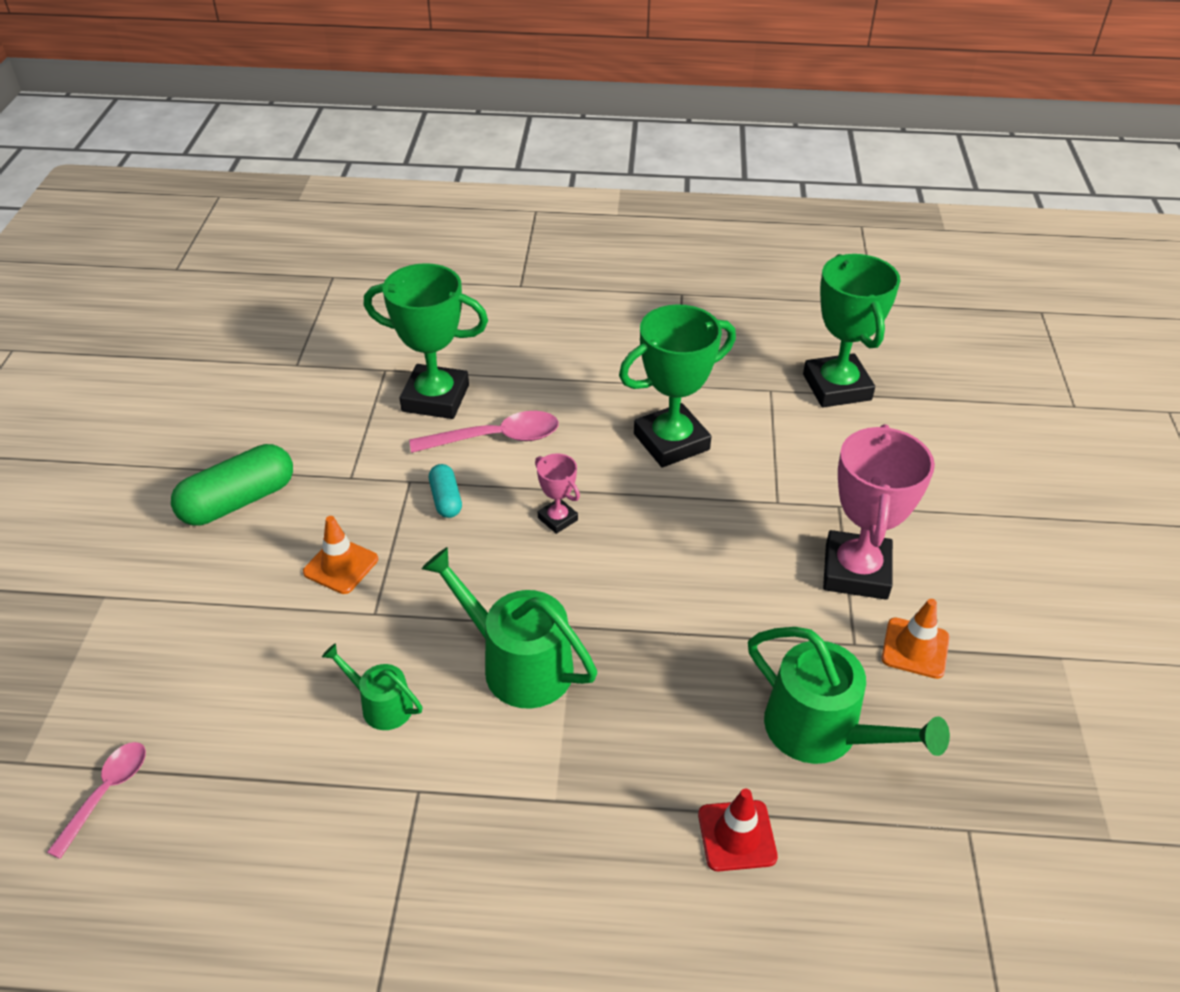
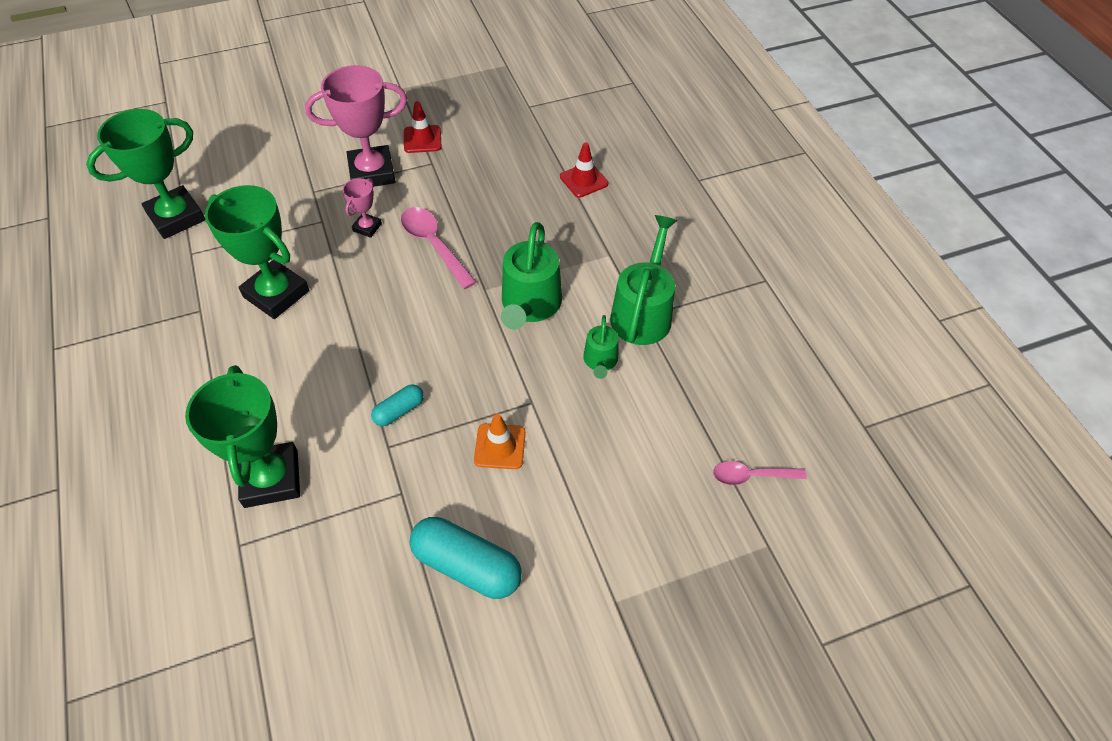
camera: 115 degrees left, 10 degrees up
(238, 501) = (467, 565): green capsule -> turquoise capsule
(496, 438) = (311, 408): pink spoon -> pink spoon (434, 245)
(557, 519) = (390, 332): pink trophy -> pink trophy (367, 227)
(821, 731) = (501, 164): green watering can -> green watering can (643, 313)
(915, 648) = (422, 139): orange traffic cone -> red traffic cone

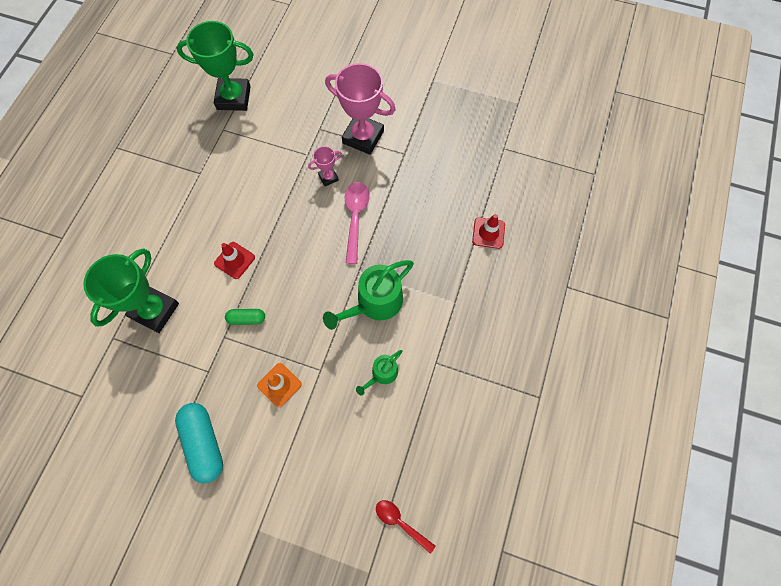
camera: 40 degrees right, 15 degrees up
(276, 294) = (245, 190): green trophy -> none
(399, 411) = (247, 319): turquoise capsule -> green capsule
(422, 139) = (413, 131): red traffic cone -> red traffic cone (234, 260)
(643, 313) = (437, 360): green watering can -> none
(751, 476) = (400, 522): pink spoon -> red spoon

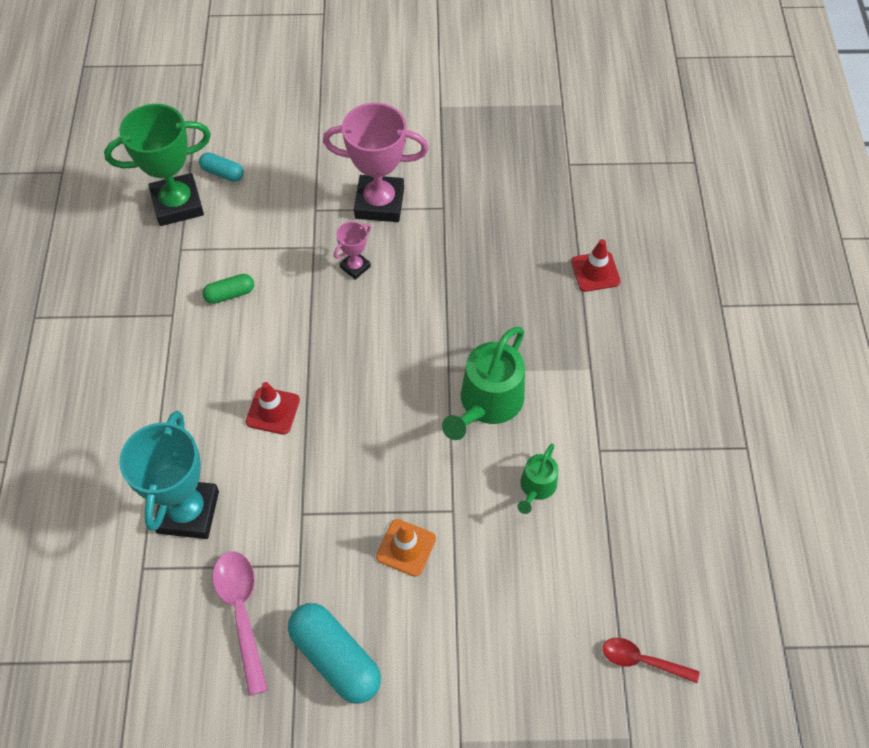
camera: 20 degrees left, 10 degrees down
(155, 310) = (188, 512): green trophy -> turquoise trophy
(247, 319) = (323, 479): green capsule -> green capsule (230, 294)
(270, 85) = (222, 173): none -> turquoise capsule
(355, 218) = (414, 306): pink spoon -> pink spoon (241, 612)

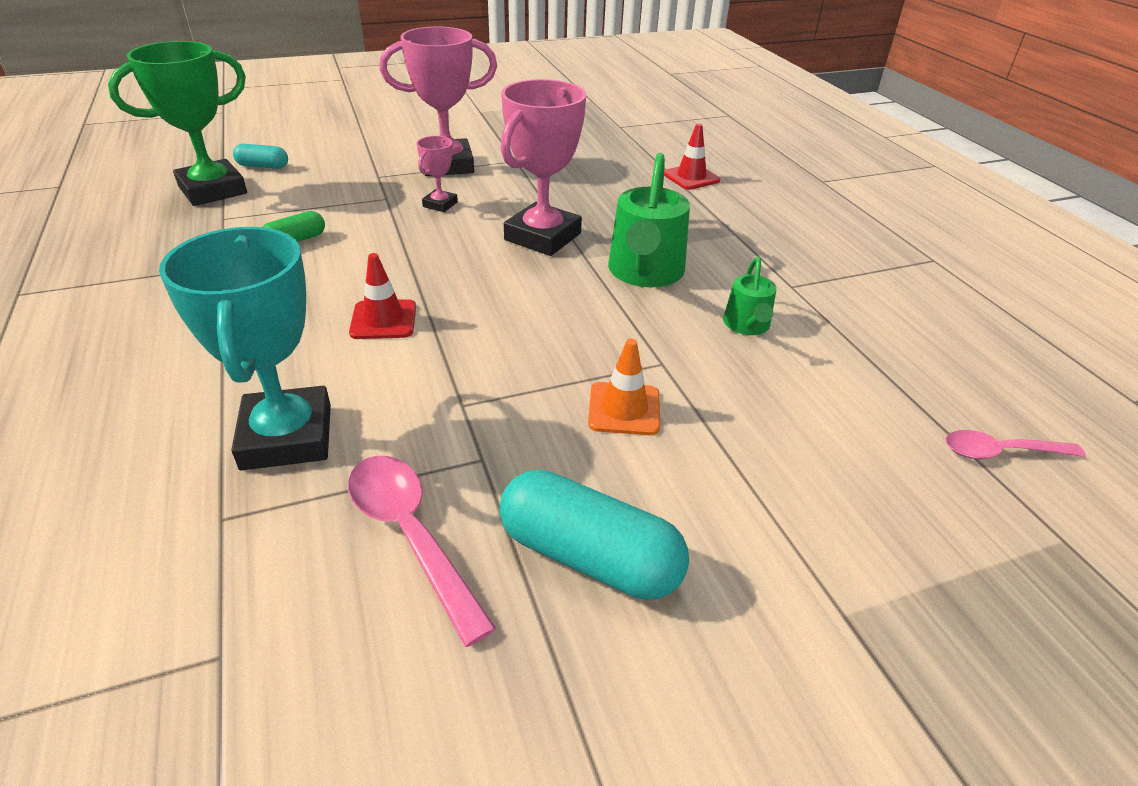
camera: 20 degrees left, 20 degrees down
(424, 334) = (543, 237): none -> pink trophy
(642, 660) = (1000, 452): red spoon -> pink spoon

